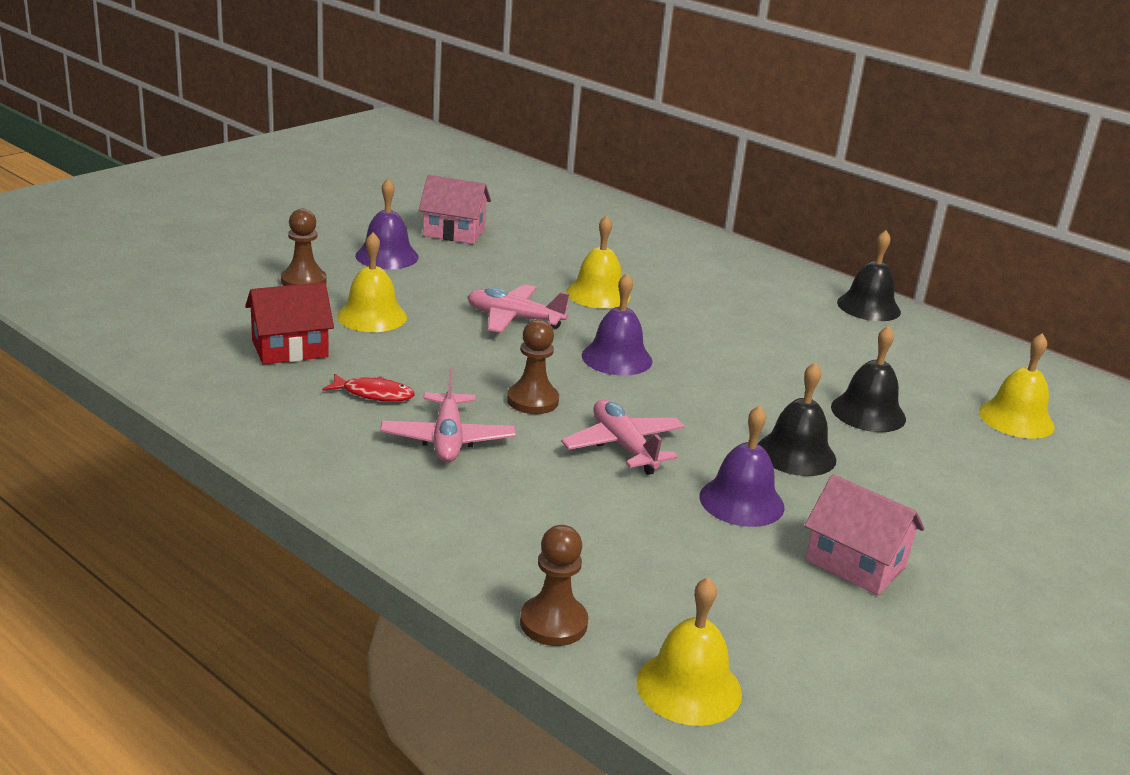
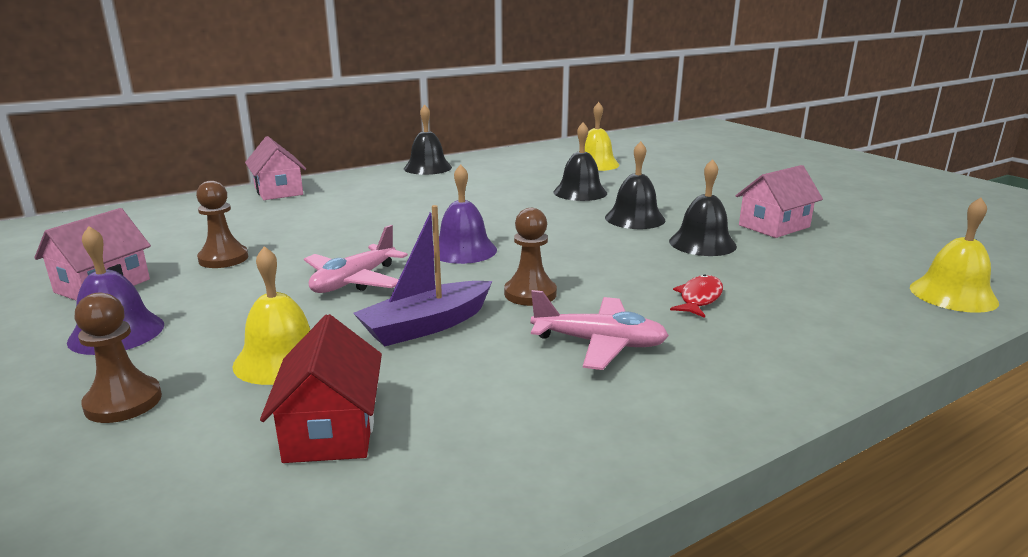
camera: 70 degrees left, 5 degrees down
(374, 394) = (487, 377): red fish -> red fish (699, 298)
(446, 360) = (426, 326): none -> purple boat
(553, 623) = (903, 331): brown pawn -> brown pawn (223, 258)
(598, 294) = (332, 240): yellow bell -> none
(623, 446) = (620, 269): pink plane -> none
(709, 246) = (278, 191): none -> pink house
(741, 501) = (702, 243): purple bell -> black bell

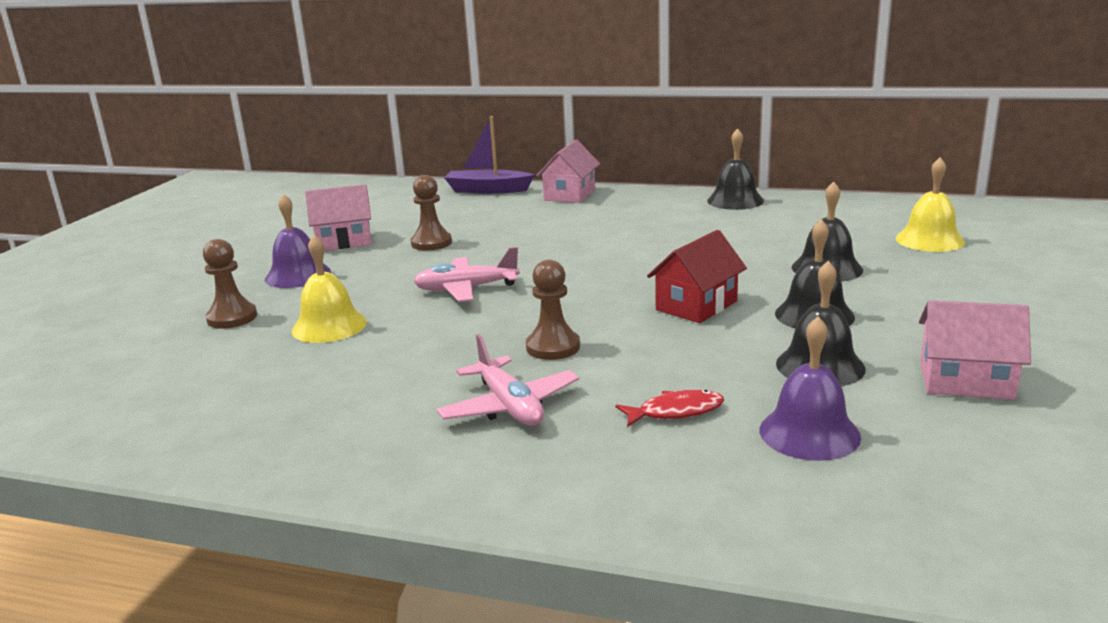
camera: 50 degrees right, 0 degrees up
(331, 430) = (270, 379): red house -> red house (696, 305)
(426, 326) = (438, 340): purple boat -> purple boat (487, 190)
(463, 250) = (588, 291): purple bell -> purple bell (809, 433)
(953, 294) = (983, 547): yellow bell -> none

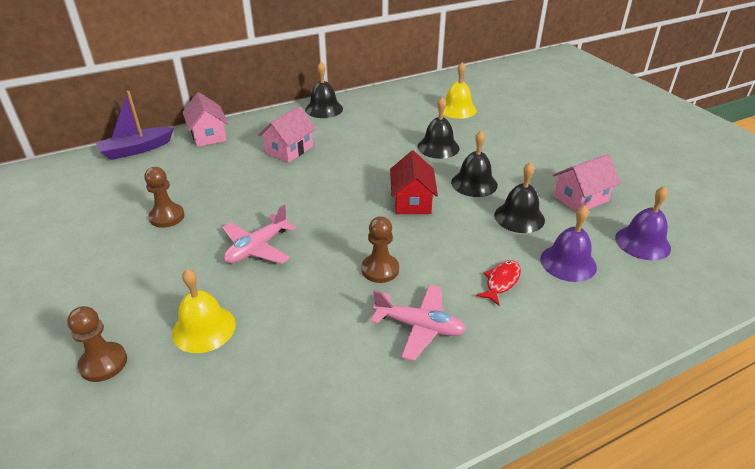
camera: 45 degrees left, 15 degrees up
(298, 275) = (96, 294): purple bell -> purple bell (642, 242)
(344, 241) = (85, 243): pink house -> pink house (289, 150)

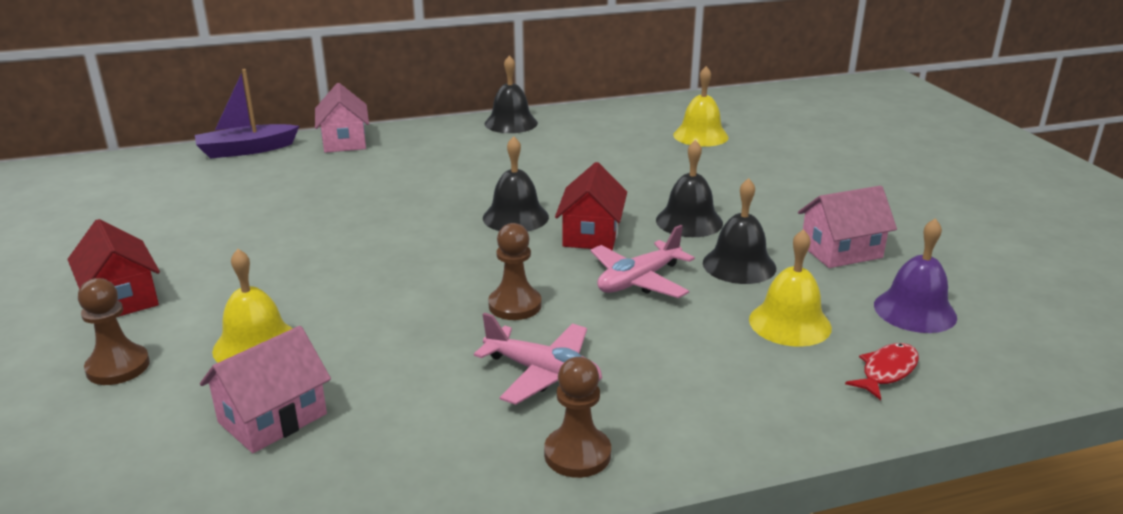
camera: 10 degrees right, 10 degrees down
(85, 298) = (122, 298): none -> red house
(167, 217) = (256, 224): brown pawn -> brown pawn (577, 454)
(257, 248) = (359, 267): pink plane -> pink plane (638, 281)
(289, 150) = (445, 165): pink house -> pink house (272, 418)
(438, 147) = (654, 177): black bell -> black bell (515, 217)
(501, 282) = (681, 335): red fish -> red fish (886, 371)
(568, 262) = (790, 323): purple bell -> yellow bell

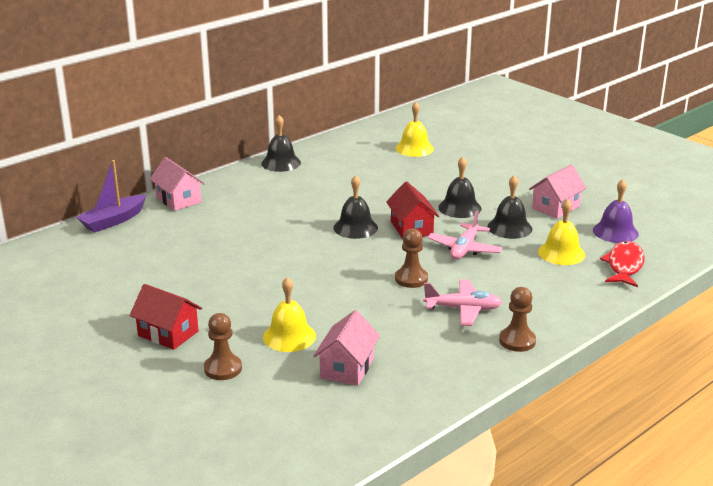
camera: 25 degrees left, 0 degrees up
(886, 371) = (624, 265): red fish -> red fish, size x1.52

